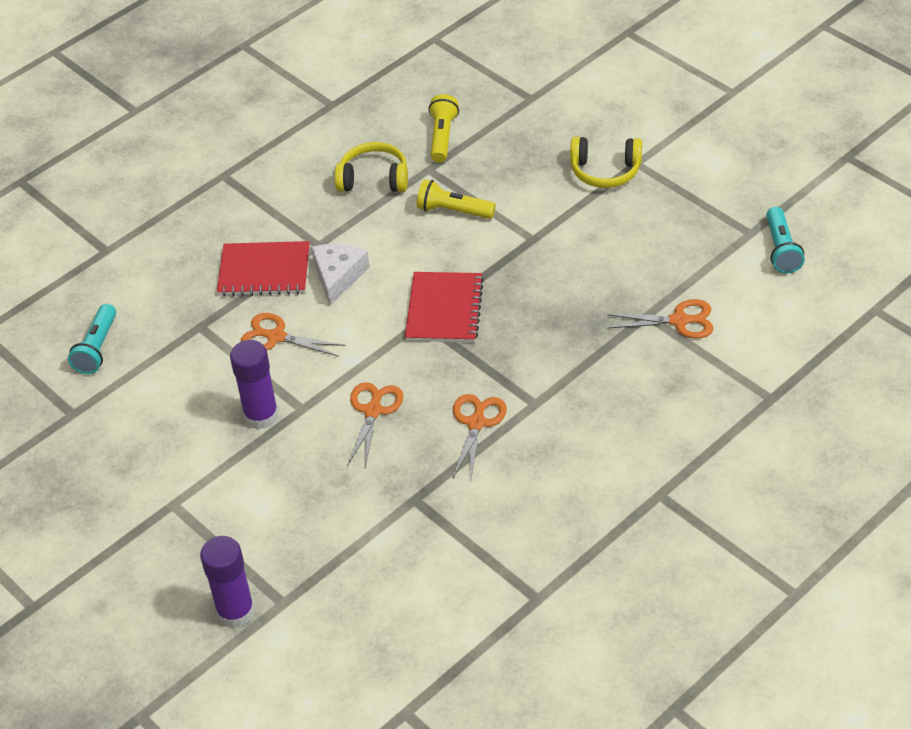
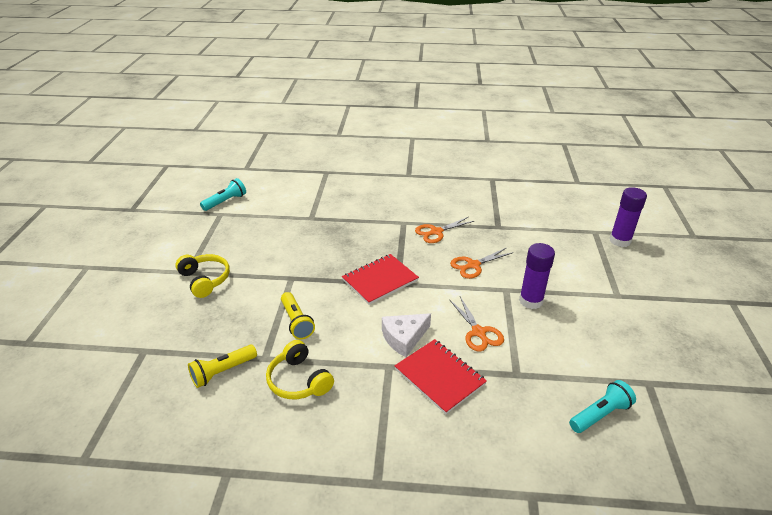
camera: 135 degrees left, 10 degrees down
(679, 321) = (305, 208): orange scissors -> none

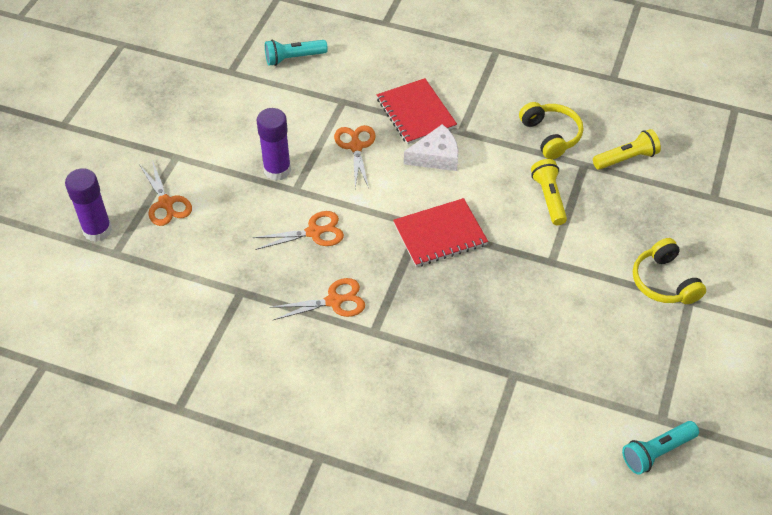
camera: 165 degrees left, 15 degrees up
(592, 263) = (166, 203): none -> orange scissors

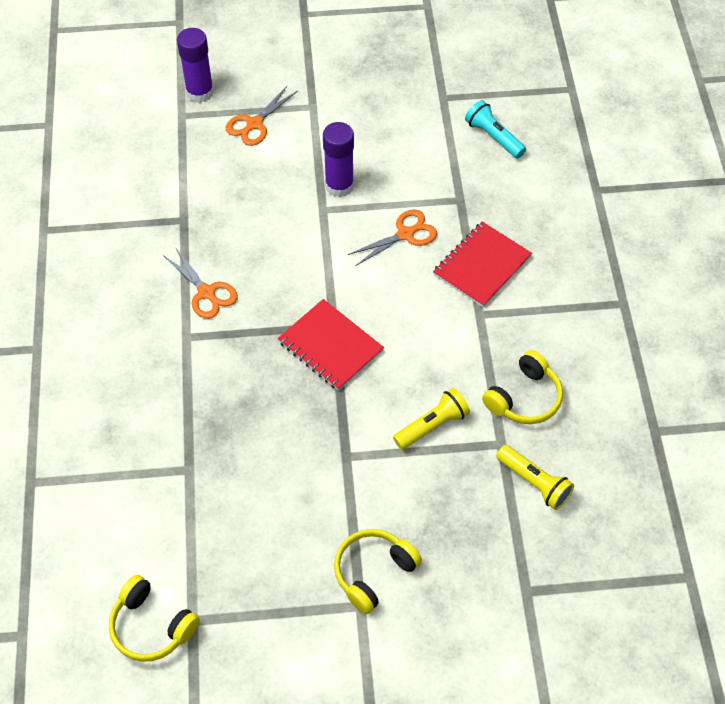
camera: 65 degrees right, 5 degrees up
(314, 232) = (279, 245): orange scissors -> none
(436, 156) = (432, 305): white cheese -> none
(656, 452) = (151, 626): turquoise flashlight -> yellow headphones

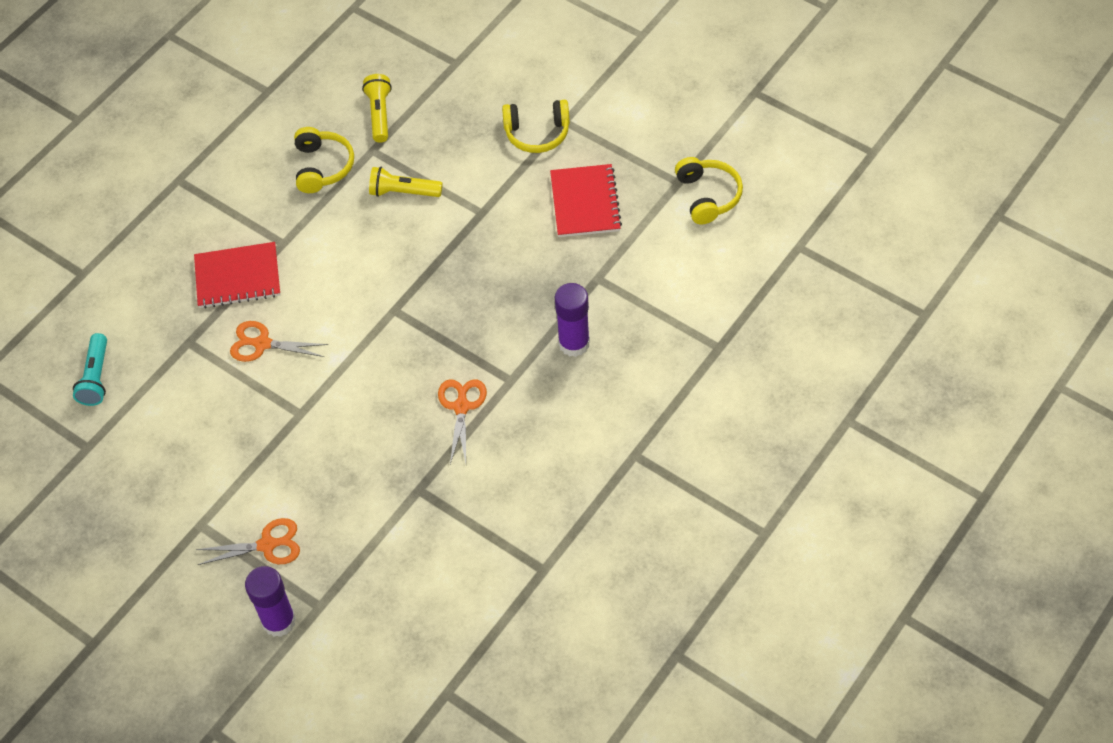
camera: 135 degrees left, 0 degrees up
(330, 346) = (412, 296): red notebook -> red notebook (585, 202)
(339, 186) = (264, 426): purple glue stick -> purple glue stick (574, 343)
(524, 398) = (323, 167): yellow headphones -> yellow headphones turned 90 degrees clockwise

